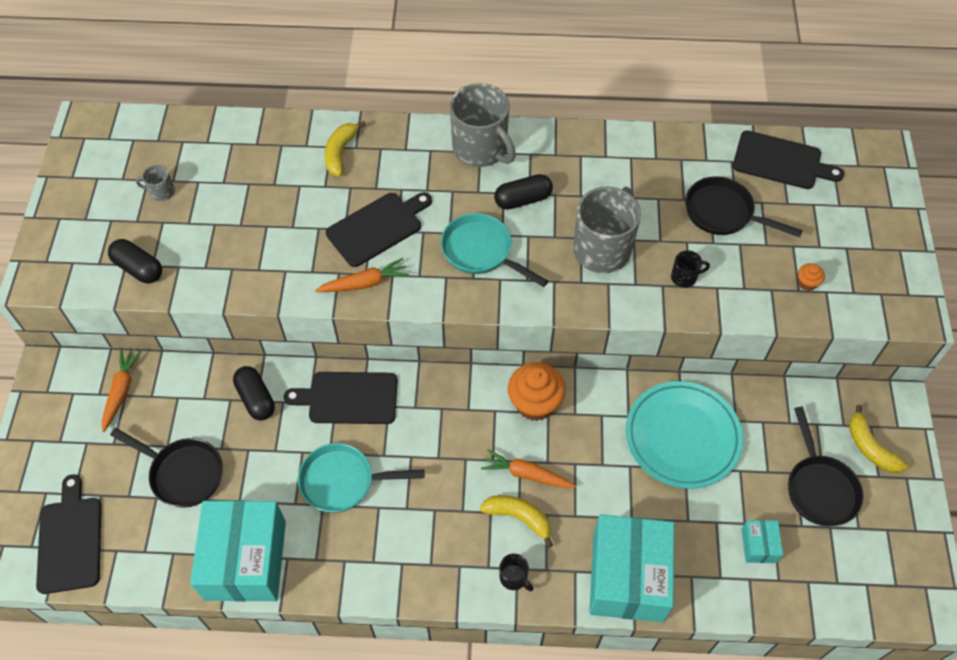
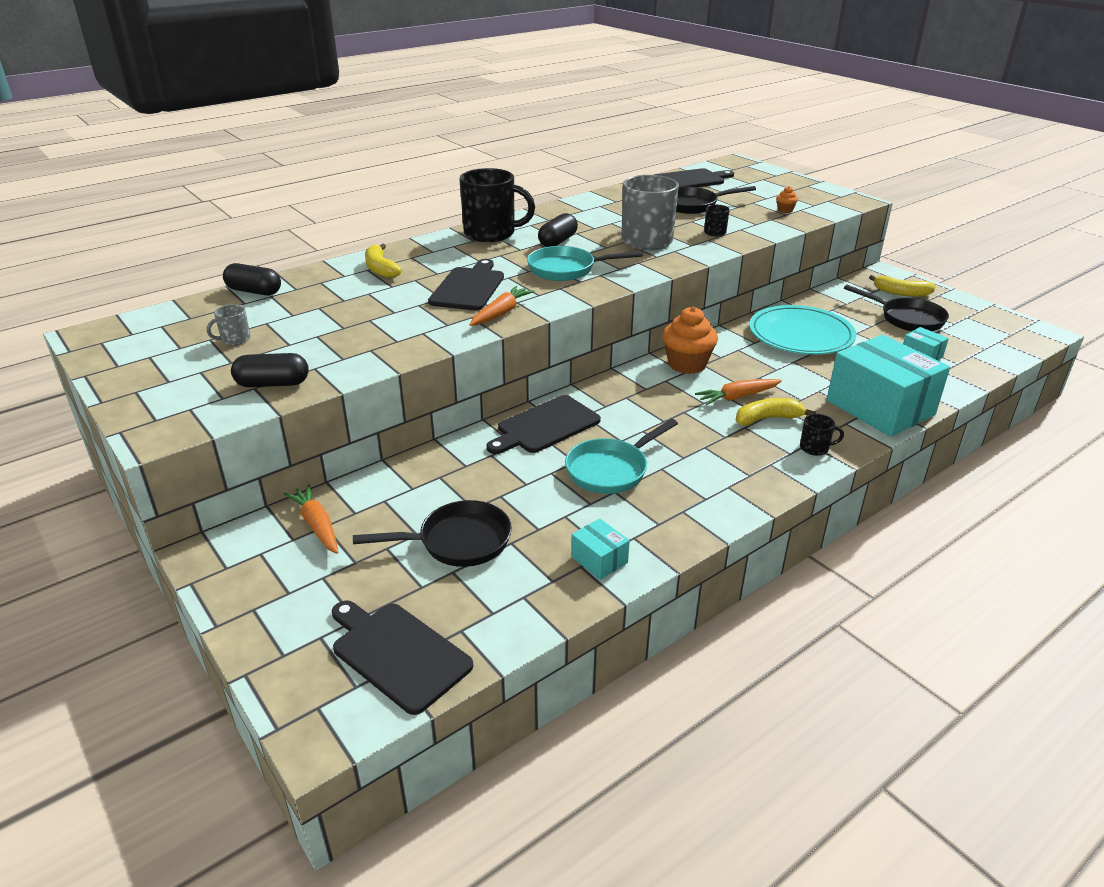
camera: 40 degrees left, 25 degrees down
(245, 560) = (599, 560): turquoise box -> turquoise box, size x0.43
(256, 399) = (464, 464): black capsule -> black capsule (254, 291)
(480, 149) = (491, 233): grey mug -> black mug

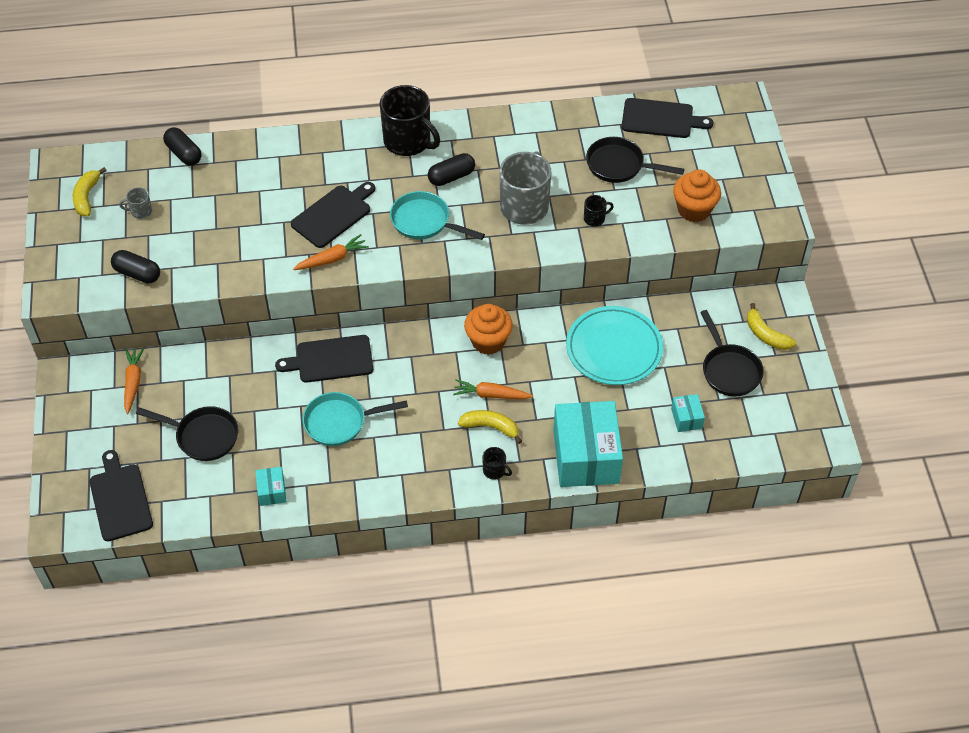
camera: 30 degrees right, 20 degrees up
(380, 269) = (288, 160): yellow banana -> yellow banana (87, 197)
(785, 210) = (694, 210): orange cupcake -> orange cupcake, size x2.18

